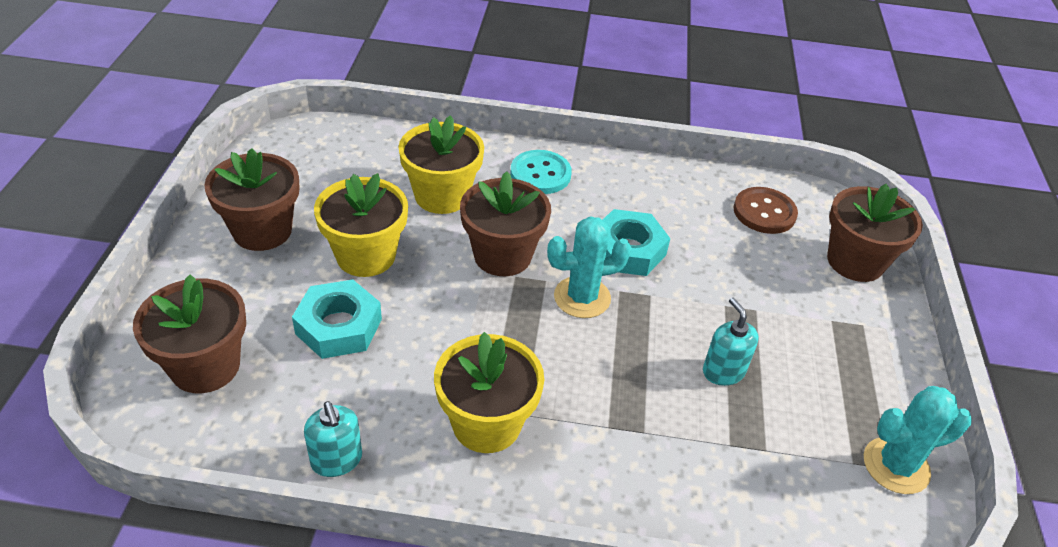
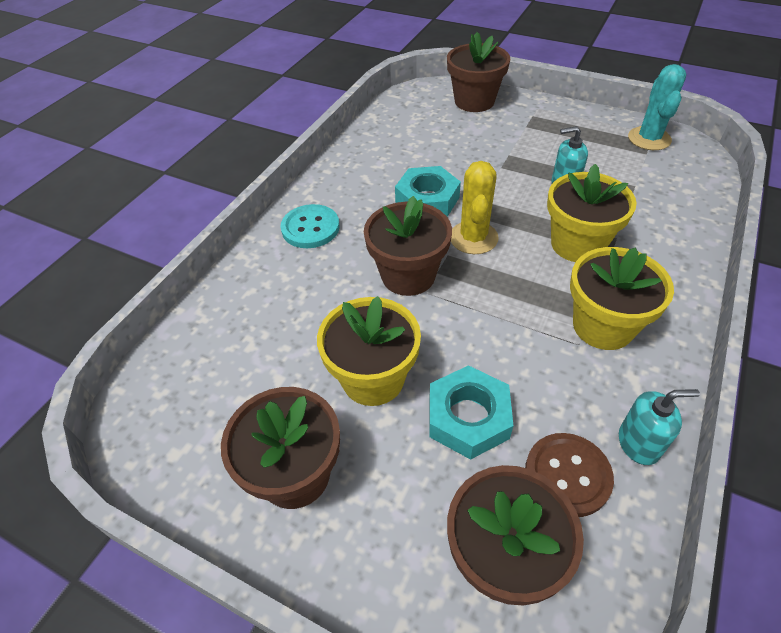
camera: 65 degrees left, 5 degrees up
(442, 196) = (308, 302): yellow flower pot -> yellow flower pot (577, 244)
(582, 297) = (473, 238): turquoise cactus -> yellow cactus
(764, 212) = (411, 123): brown button -> brown button (567, 475)

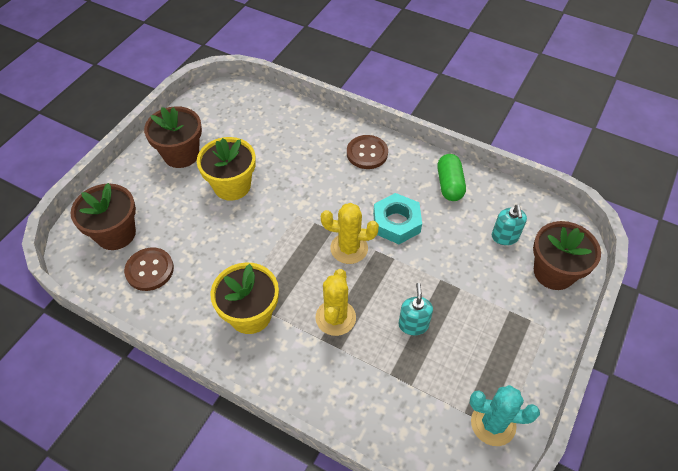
camera: 90 degrees right, 5 degrees up
(310, 228) = (367, 153): turquoise button -> brown button
(366, 160) = (449, 185): none -> green capsule
(408, 275) = (313, 206): brown flower pot -> none
(468, 417) = (196, 228): turquoise nut -> none
(577, 244) = (335, 317): yellow flower pot -> yellow cactus
(639, 443) = (159, 311): turquoise soap dispenser -> turquoise soap dispenser (505, 237)

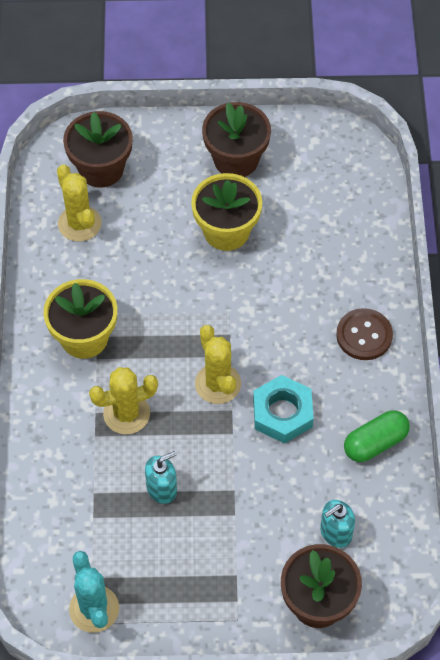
camera: 60 degrees right, 5 degrees up
(149, 270) = (79, 223): brown button -> yellow cactus

